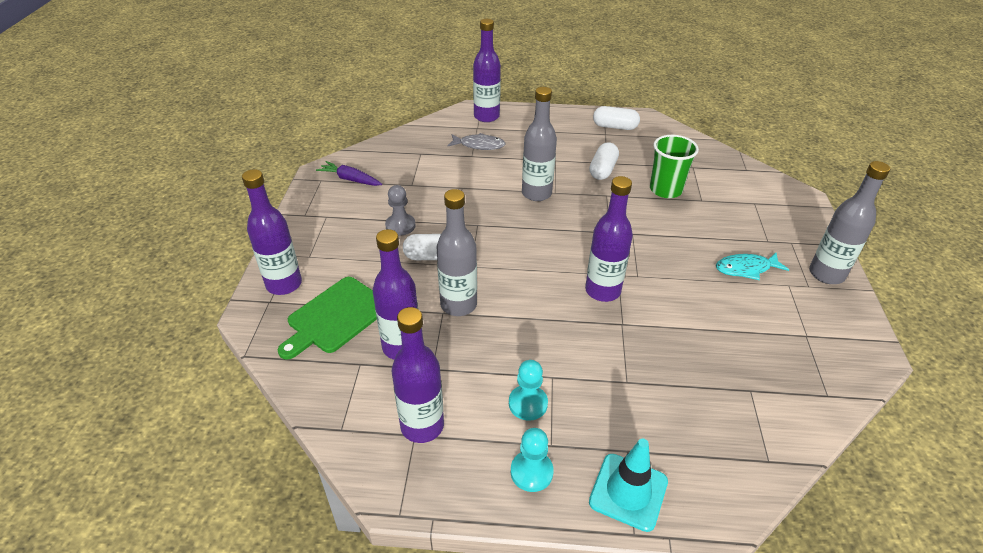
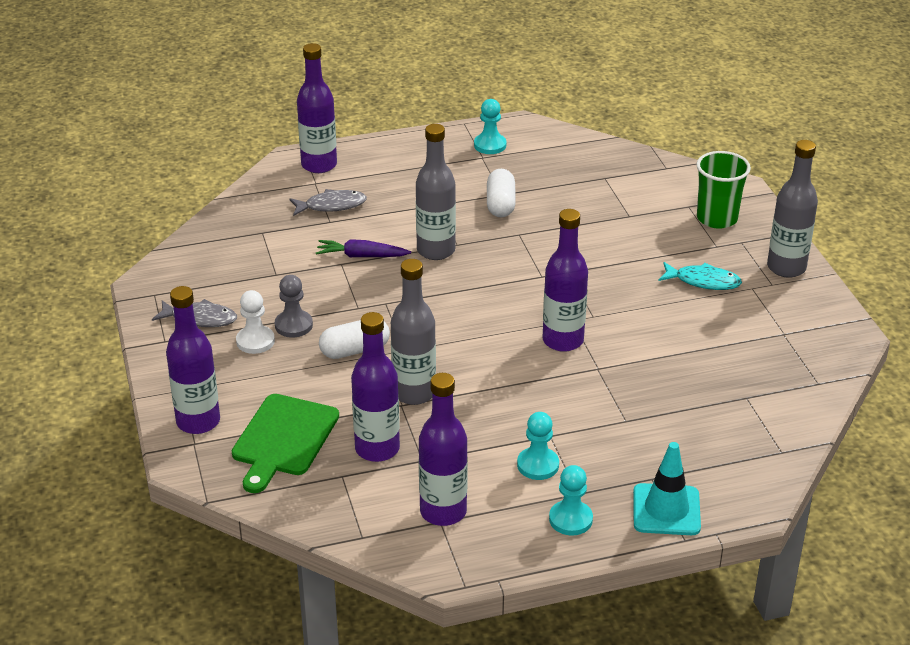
camera: 20 degrees left, 5 degrees down
(339, 205) = (200, 319): none -> grey fish
(350, 179) = (192, 285): purple carrot -> purple carrot (361, 256)
(366, 231) = (255, 341): none -> white pawn
(615, 127) = (490, 145): white capsule -> turquoise pawn
(665, 190) = (584, 212): green cup -> green cup (717, 218)
(746, 269) = (703, 281): turquoise fish -> turquoise fish turned 135 degrees counterclockwise

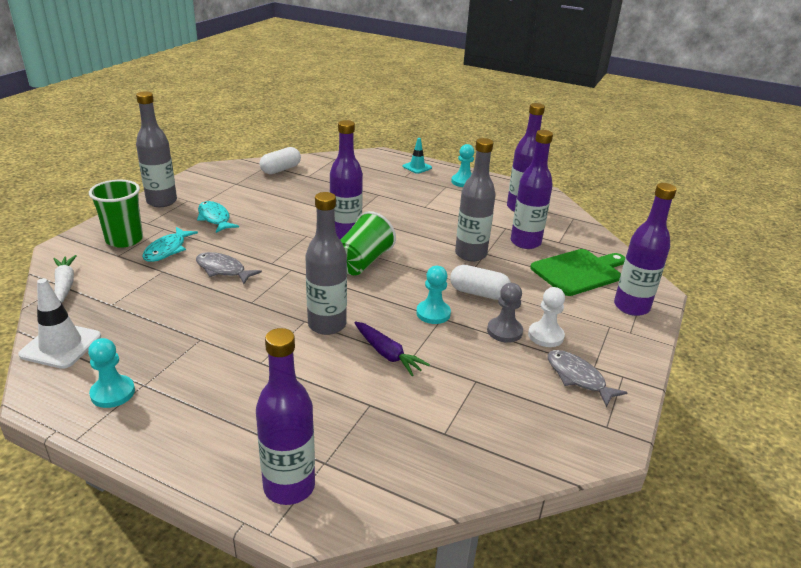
camera: 140 degrees left, 5 degrees down
(332, 206) = (346, 421): grey fish -> grey fish (223, 270)
(497, 319) = (362, 262): none -> green cup
(500, 204) = (218, 331): white capsule -> white capsule (281, 170)
(538, 465) = (449, 201): turquoise pawn -> turquoise pawn (433, 313)
(574, 145) = (61, 345): none -> white traffic cone
(664, 169) = (65, 285): none -> white carrot
(666, 231) = (167, 250): none -> turquoise fish
(666, 510) = (417, 167): turquoise traffic cone -> turquoise traffic cone, size x0.63

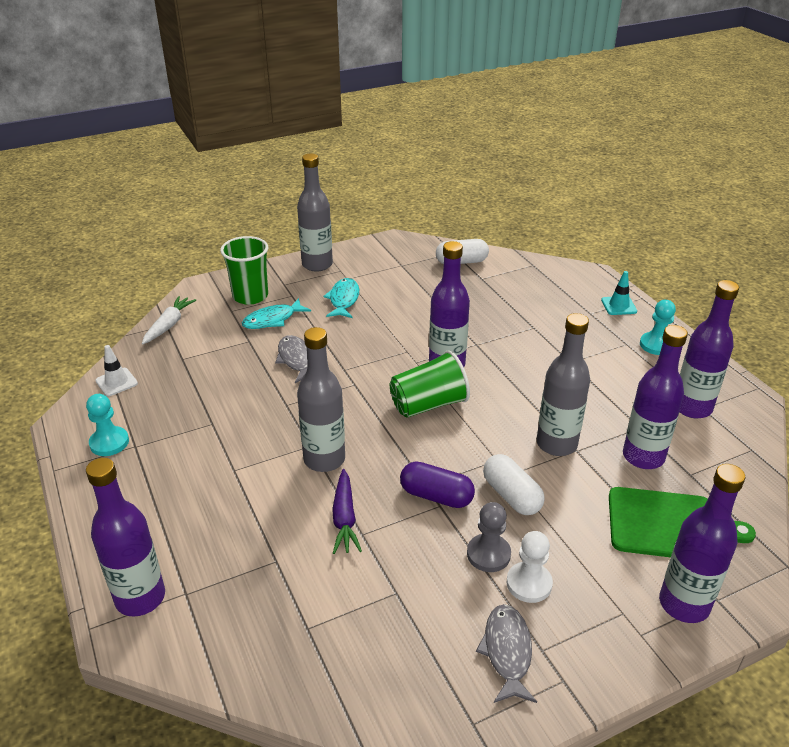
camera: 40 degrees right, 5 degrees up
(61, 345) = (116, 382): white traffic cone -> white traffic cone, size x0.63
(433, 313) = (436, 496): turquoise pawn -> purple capsule

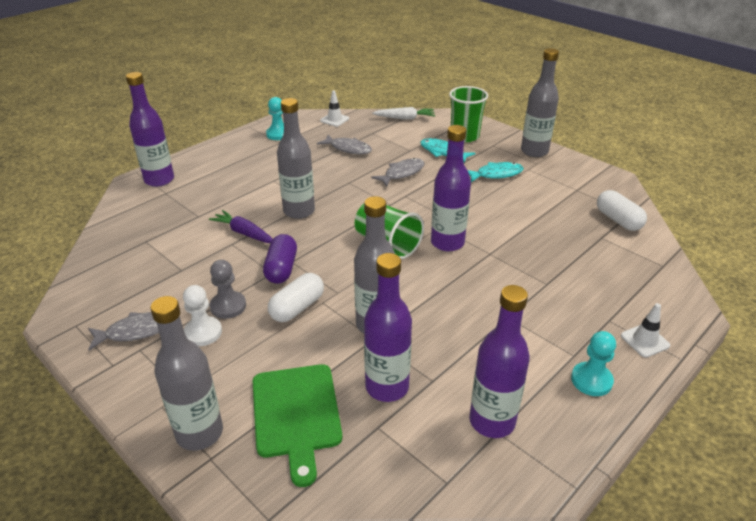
camera: 70 degrees right, 0 degrees up
(206, 387) = (348, 149): none -> grey fish
(344, 518) = (244, 233): purple carrot -> purple carrot turned 60 degrees clockwise
(619, 306) = (645, 340): turquoise traffic cone -> white traffic cone
(684, 604) = (199, 433): purple bottle -> grey bottle

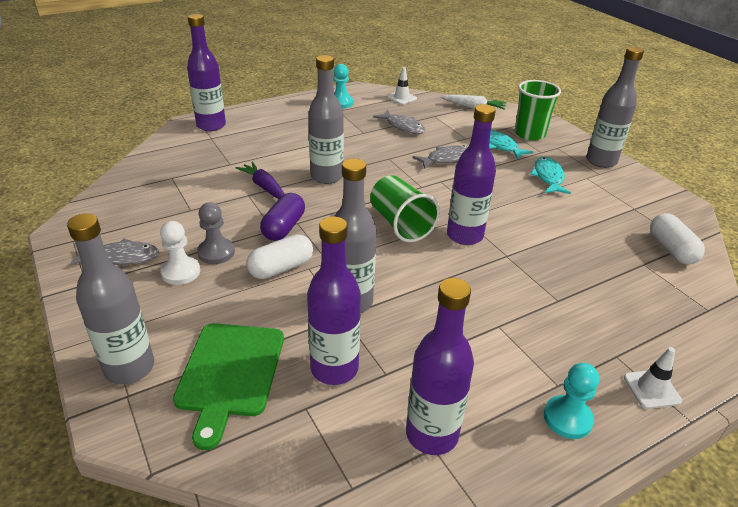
camera: 15 degrees right, 0 degrees up
(496, 174) = (548, 177): turquoise fish -> turquoise fish turned 90 degrees counterclockwise

